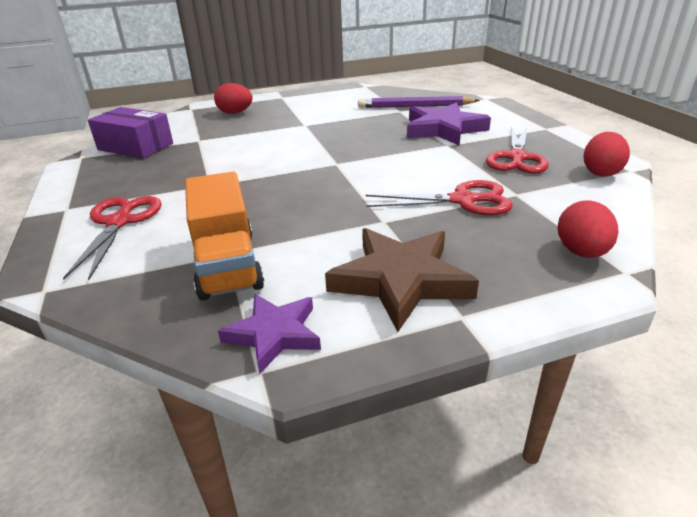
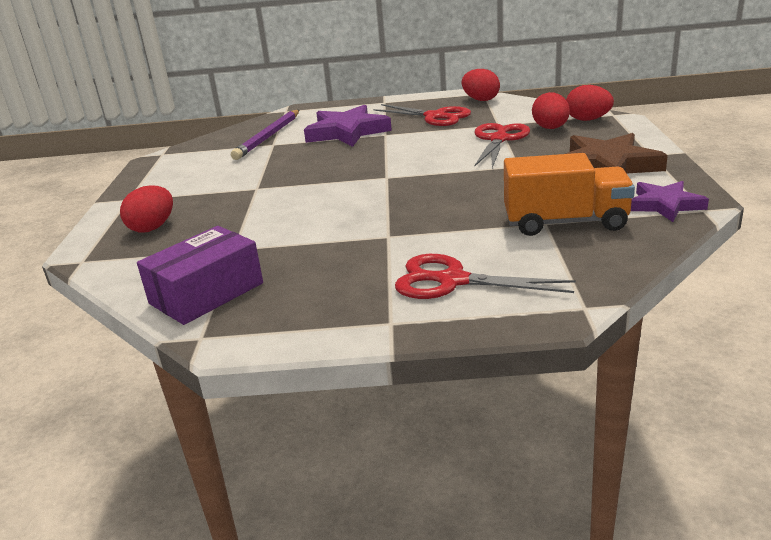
camera: 70 degrees left, 5 degrees down
(524, 228) = (550, 128): none -> red egg

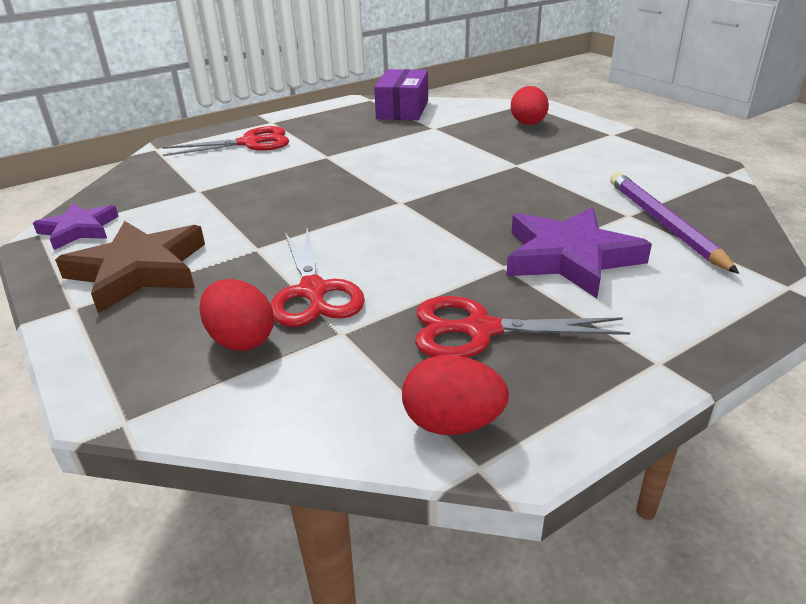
camera: 145 degrees right, 5 degrees up
(565, 222) = (179, 194): orange truck -> none
(587, 120) = (176, 385): red egg -> none

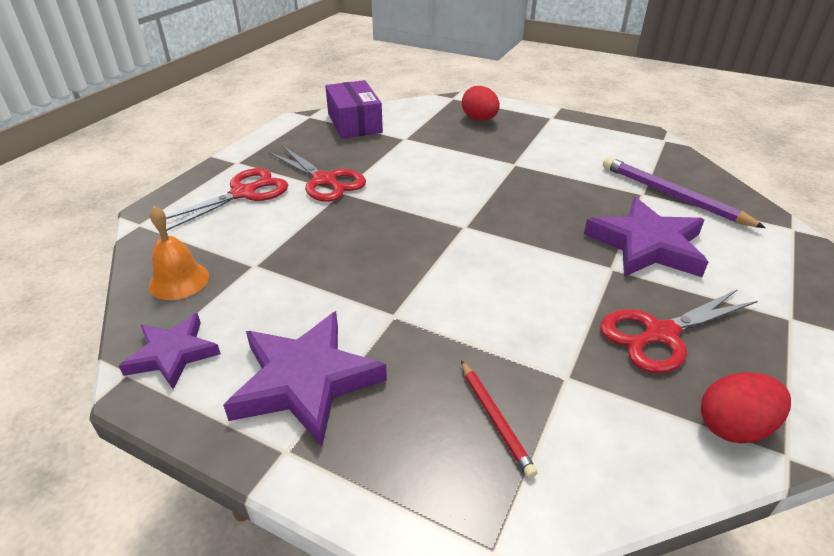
camera: 30 degrees left, 5 degrees up
(137, 188) = (179, 281): none -> orange bell
(139, 270) = (305, 381): brown star -> purple star
(241, 340) = (495, 419): red egg -> red pencil
(313, 291) = (498, 344): red scissors -> red scissors (324, 180)

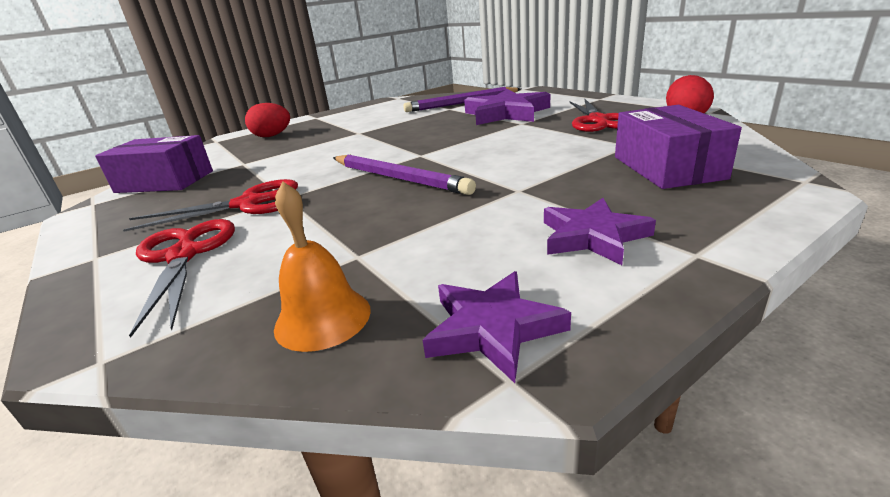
camera: 60 degrees left, 10 degrees down
(305, 381) = (592, 236): purple star -> purple star, size x0.62
(398, 234) = (398, 178): none -> purple pencil
(495, 419) = (667, 167): red pencil -> purple box

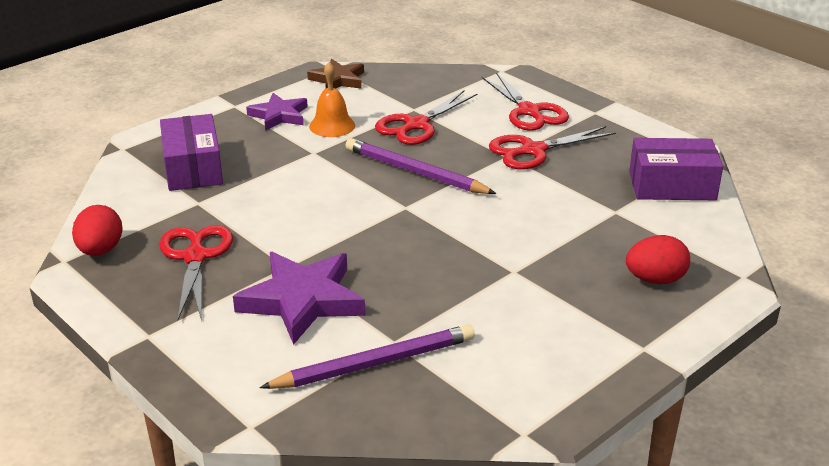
camera: 170 degrees right, 5 degrees up
(322, 318) = (413, 83): orange bell -> orange bell (332, 126)
(367, 229) = (417, 125): none -> red scissors
(492, 328) = (338, 80): purple star -> brown star

